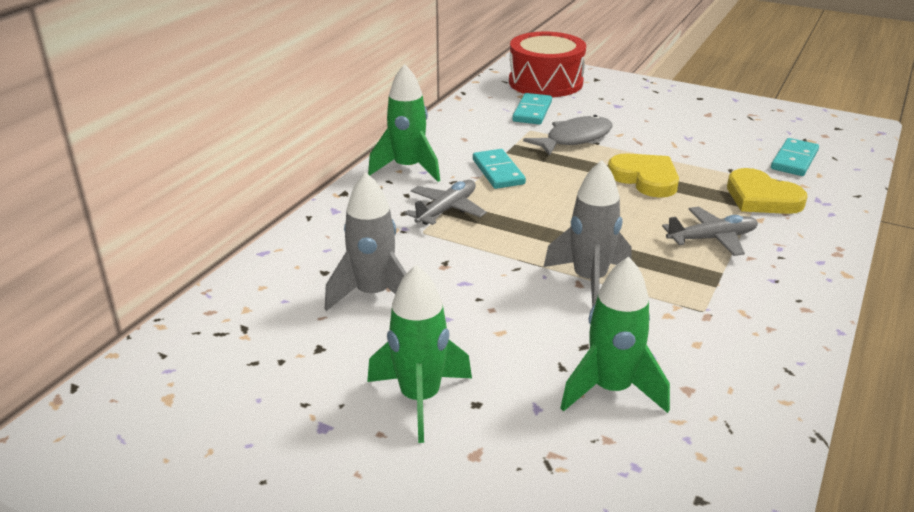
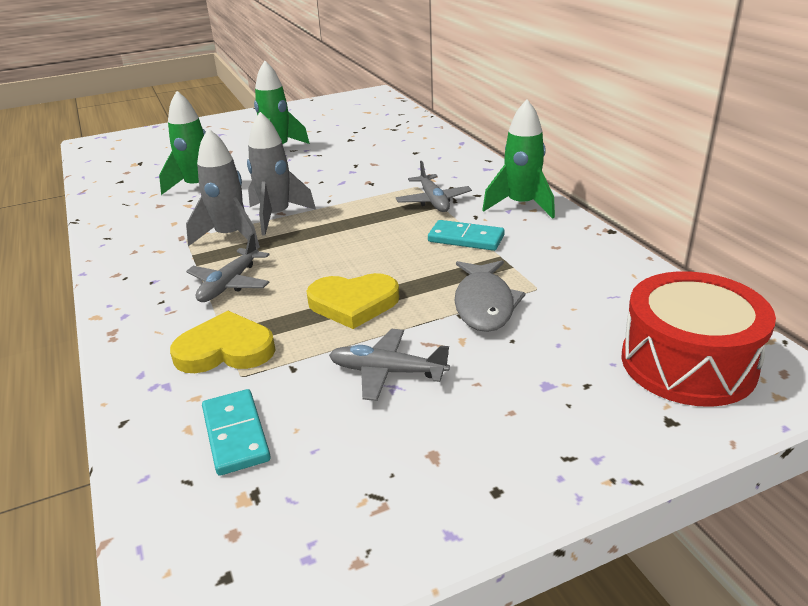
camera: 130 degrees right, 0 degrees up
(373, 294) = (372, 158): grey rocket -> grey rocket (230, 236)
(532, 111) = (588, 309): turquoise domino -> none
(682, 143) = (387, 372): none -> grey plane

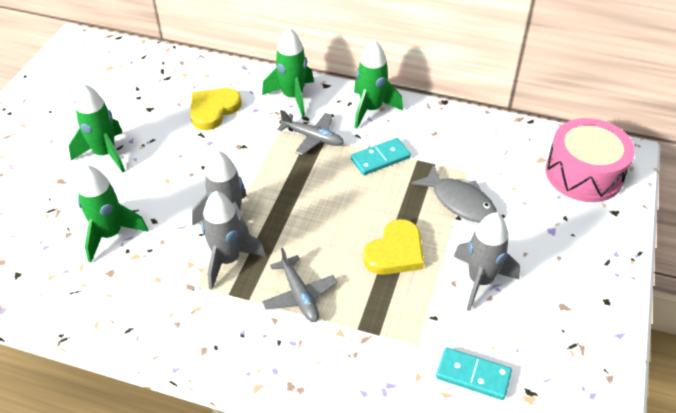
camera: 50 degrees left, 15 degrees up
(225, 349) = (381, 338): yellow heart -> yellow heart (213, 110)
(387, 372) = (480, 281): grey plane -> grey rocket
(466, 172) = (292, 97): none -> green rocket
(688, 363) = (583, 174): red drum -> pink drum

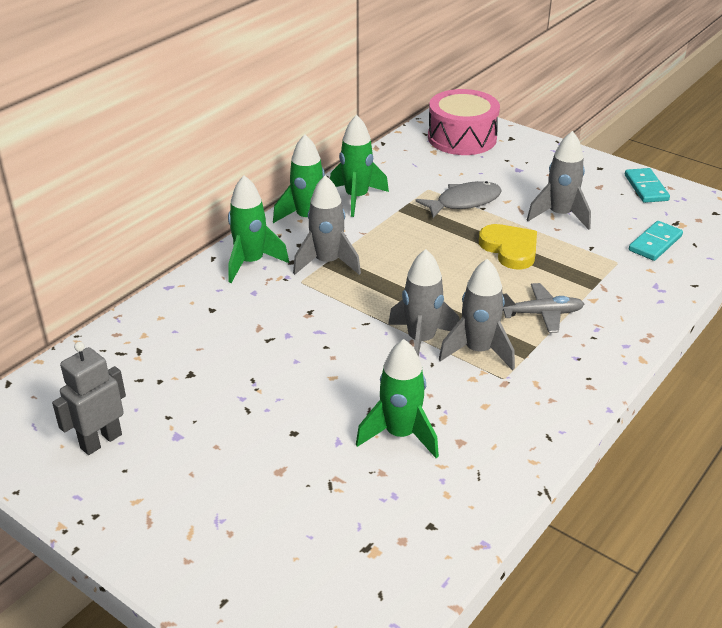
camera: 70 degrees left, 10 degrees down
(73, 92) = (101, 441): none -> grey robot
(105, 154) = (253, 423): green rocket -> green rocket (356, 198)
(213, 110) = (232, 322): yellow heart -> none
(313, 138) = (327, 263): grey plane -> grey rocket
(380, 158) = (383, 230): turquoise domino -> turquoise domino (646, 188)

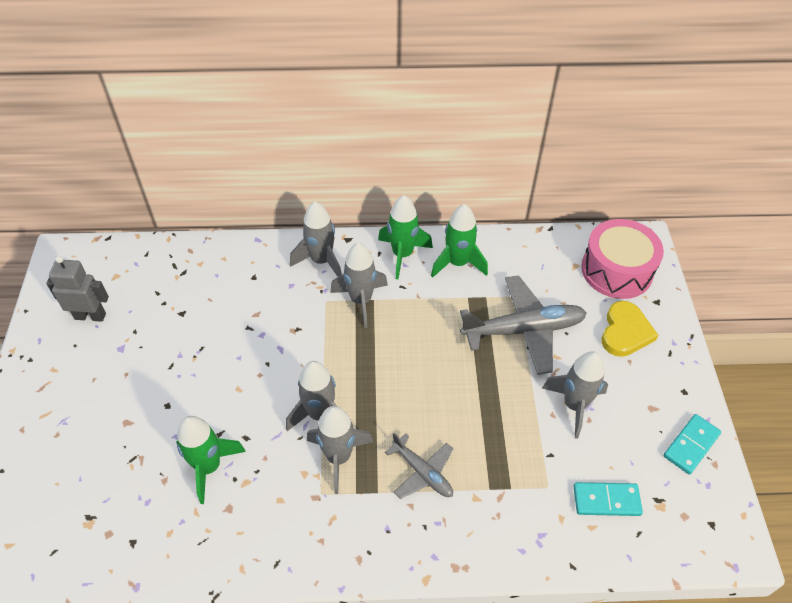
camera: 50 degrees right, 15 degrees up
(251, 263) = (321, 261): green rocket -> grey rocket
(464, 202) = (523, 330): grey fish -> grey plane
(510, 249) = (489, 399): yellow heart -> yellow heart (625, 332)

